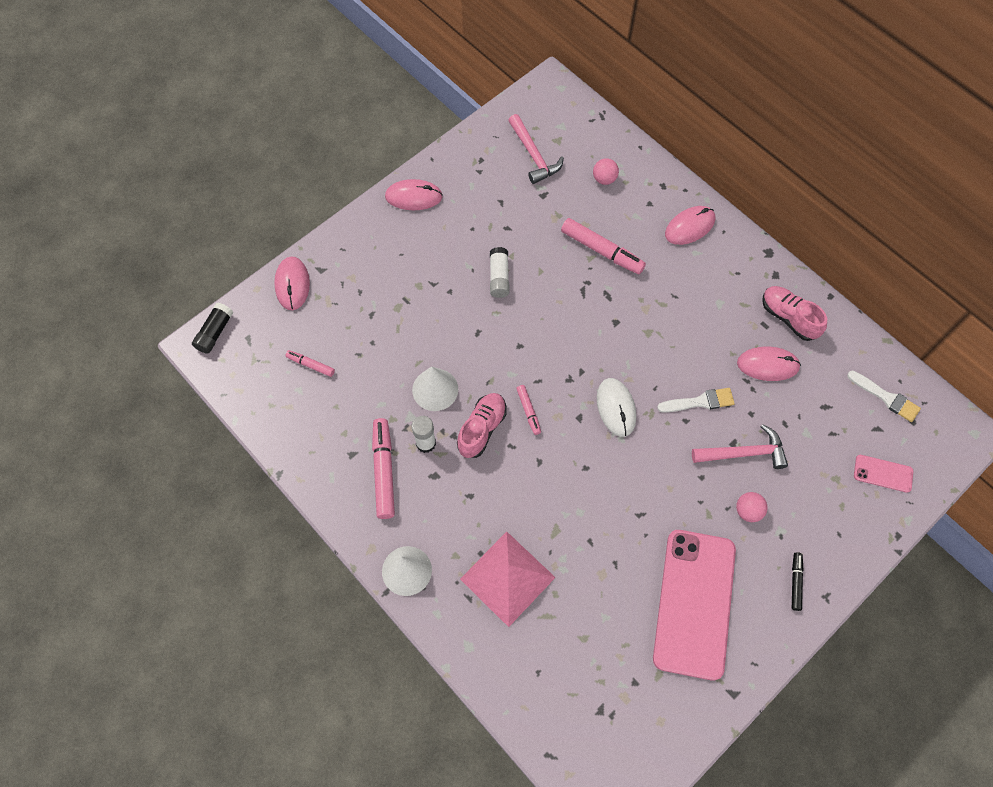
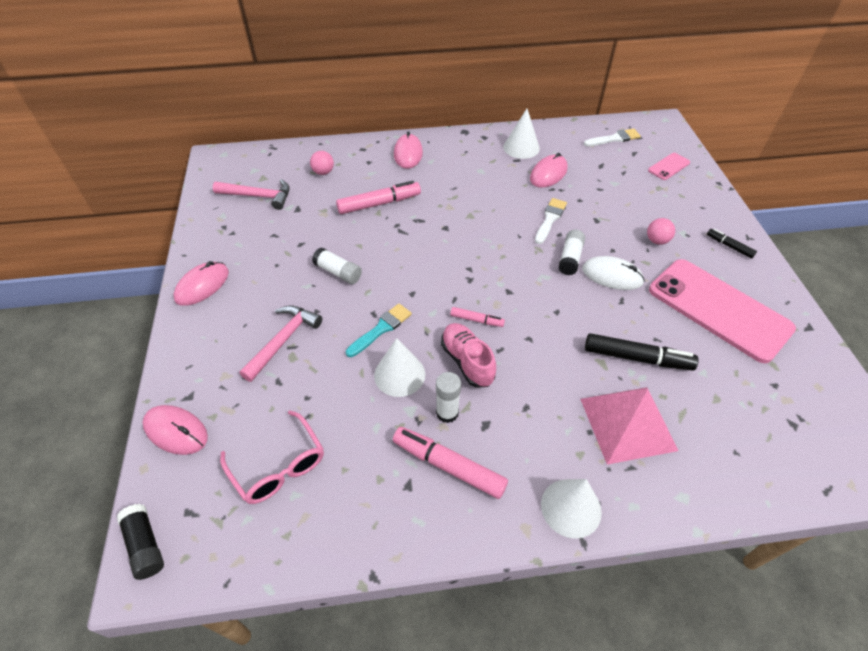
camera: 55 degrees left, 15 degrees down
(311, 365) = (279, 466): pink marker -> pink glasses
(467, 348) = (381, 329): none -> turquoise brush
(581, 555) = (636, 358): none -> black marker
(616, 408) = (518, 265): white mouse -> white mouse (612, 275)
(660, 446) = (570, 258): none -> white glue stick
(743, 453) = (608, 219): pink hammer -> pink hammer (283, 340)
(788, 318) = (521, 147): pink shoe -> white cone

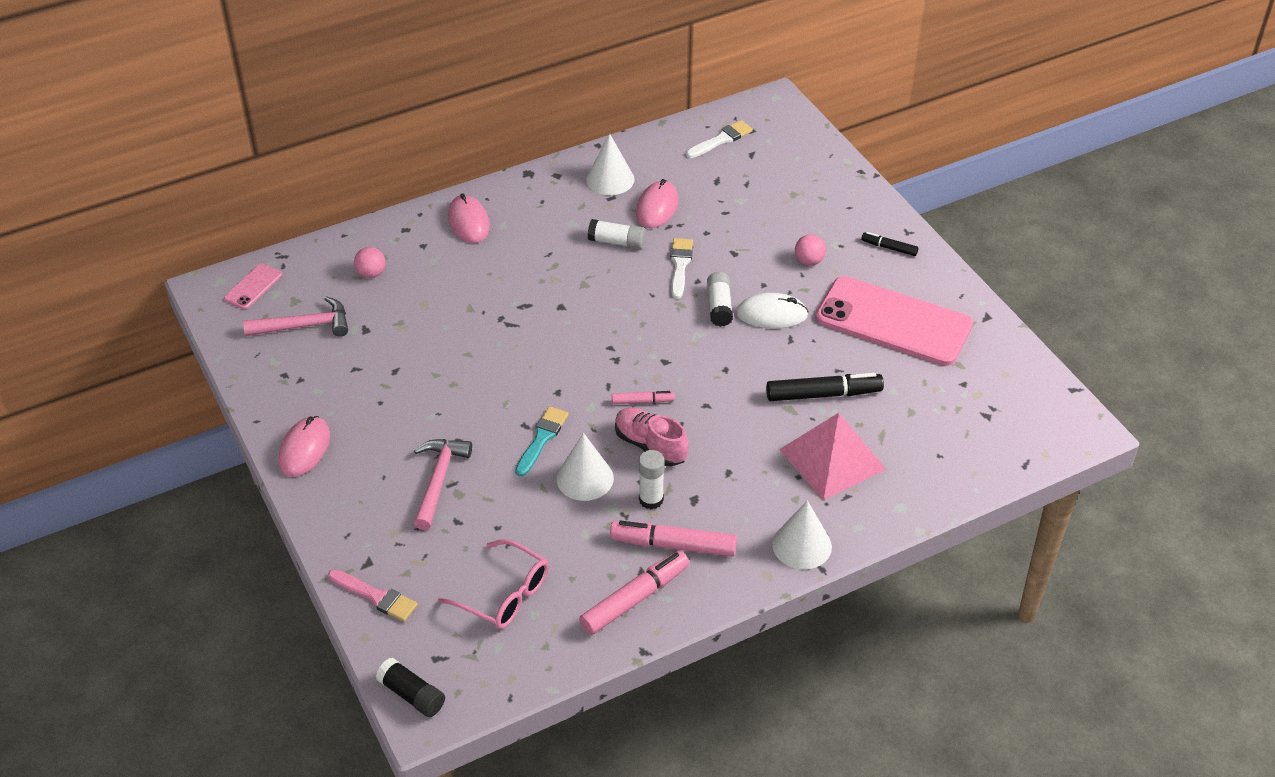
camera: 20 degrees left, 5 degrees down
(176, 431) = (376, 596): pink mouse -> pink brush
(338, 272) = (459, 391): white glue stick -> white glue stick (617, 242)
(379, 204) = (465, 297): pink marker -> pink marker (634, 599)
(669, 166) = (797, 163): pink phone -> pink phone (253, 287)

